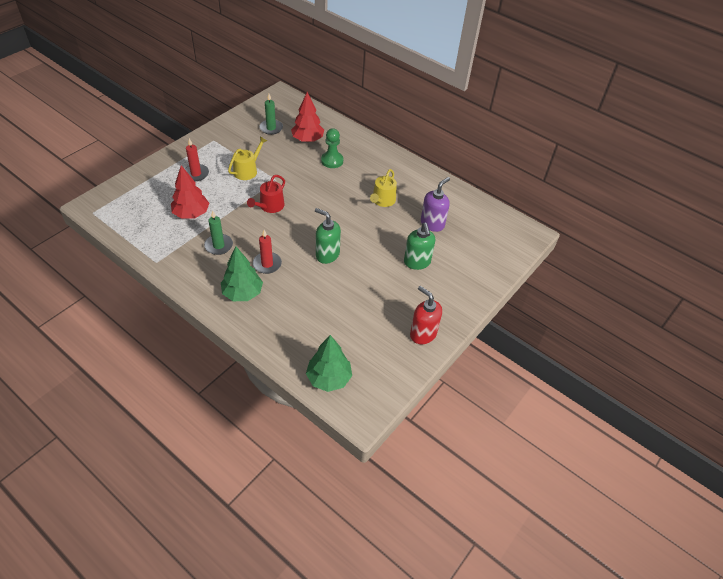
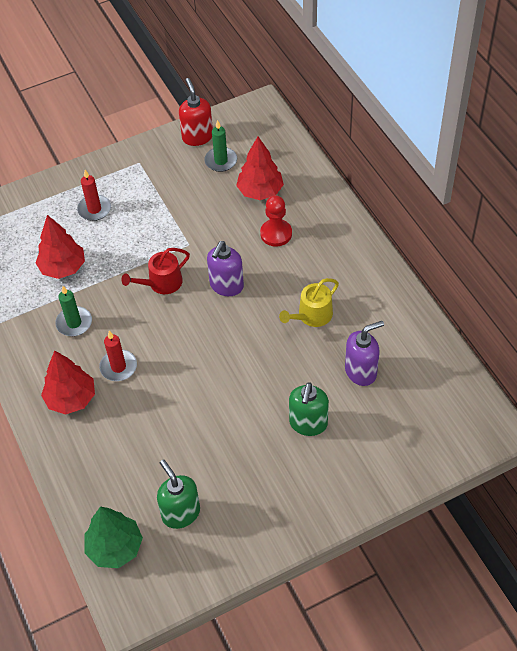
camera: 30 degrees right, 5 degrees up
(242, 293) = (71, 398): green tree -> red tree
(247, 170) = (159, 220): yellow watering can -> none
(316, 197) = (226, 286): none -> purple soap dispenser
(327, 254) = (198, 376): green soap dispenser -> green soap dispenser (181, 513)
(332, 161) = (276, 234): green pawn -> red pawn
(423, 334) = (259, 529): red soap dispenser -> red soap dispenser (197, 137)

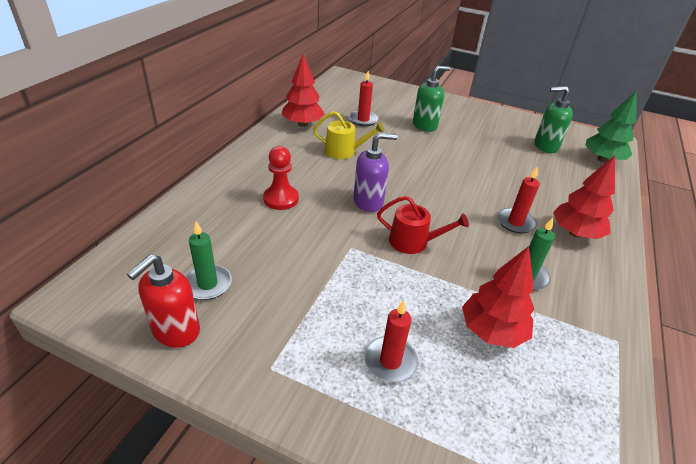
camera: 135 degrees left, 15 degrees down
(181, 513) = (545, 146): green soap dispenser -> green soap dispenser turned 75 degrees clockwise
(260, 191) = (233, 231): red tree -> red tree (302, 124)
(361, 371) = (363, 120): purple soap dispenser -> red candle

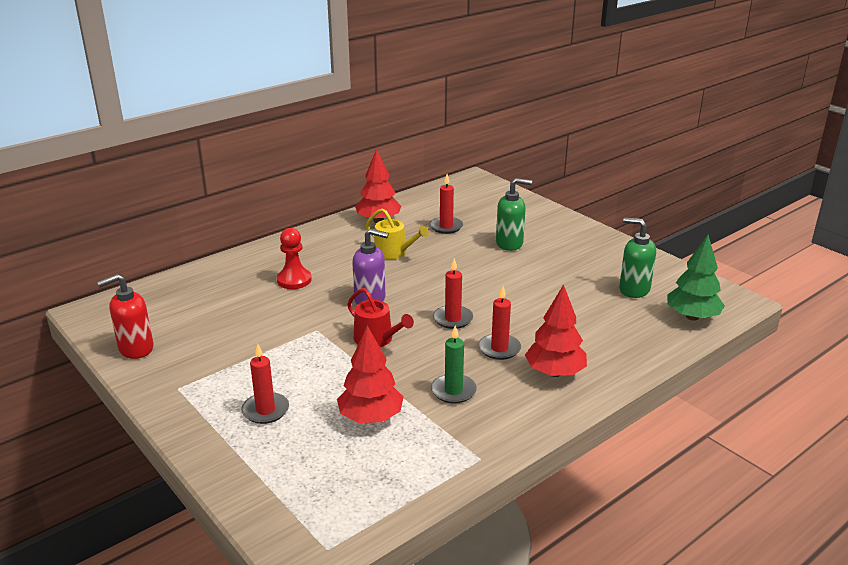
camera: 30 degrees right, 10 degrees down
(207, 284) = (181, 326): green candle -> none
(453, 204) = (453, 319): none -> red candle

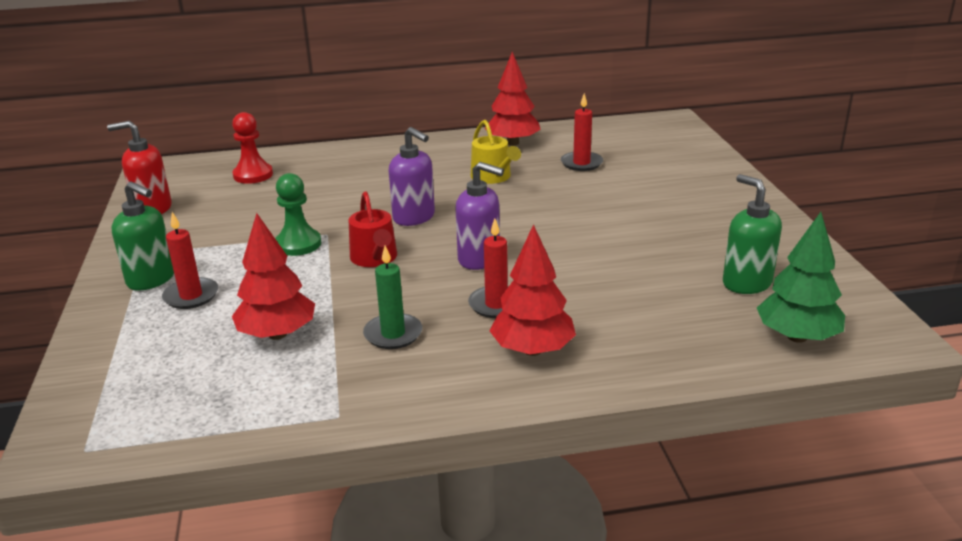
camera: 30 degrees right, 0 degrees up
(294, 280) = (361, 182): red pawn -> red pawn (253, 175)
(303, 344) = (298, 244): none -> green pawn
(453, 319) = (479, 259): red candle -> purple soap dispenser
(509, 243) = (638, 196): green soap dispenser -> green soap dispenser (151, 279)

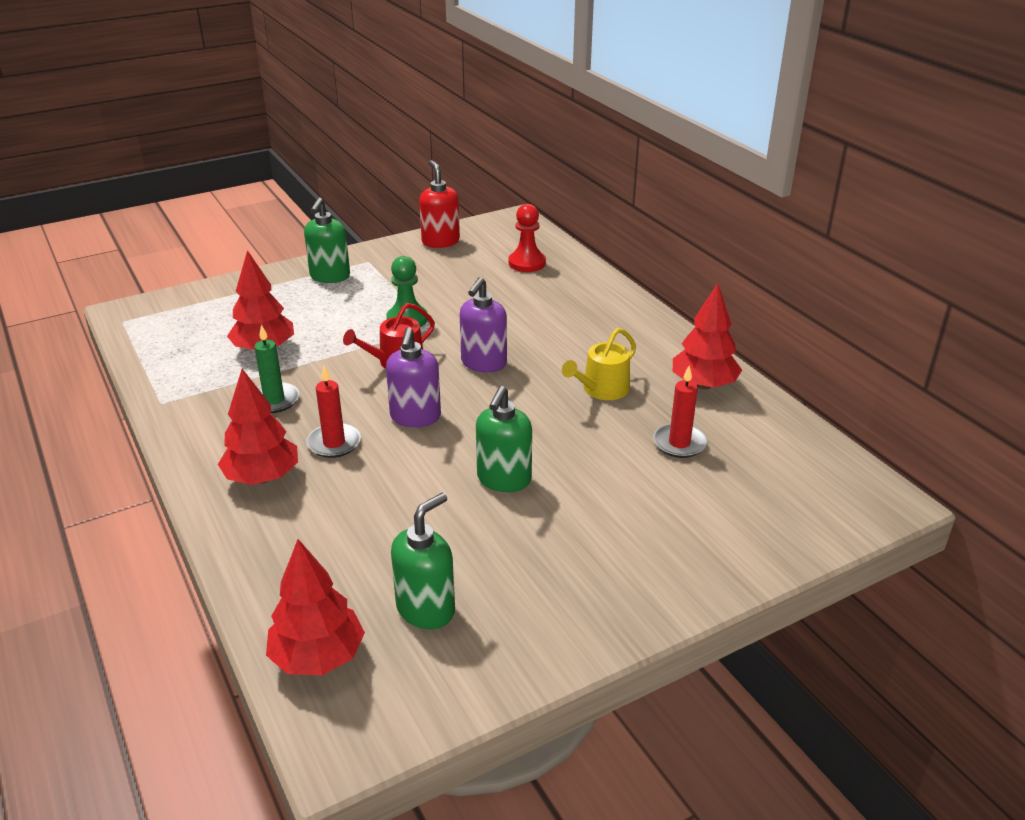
camera: 70 degrees right, 5 degrees up
(191, 296) = (310, 299): red candle -> none
(595, 232) = (503, 480): none -> green soap dispenser
(796, 337) = (318, 657): green tree -> red tree

